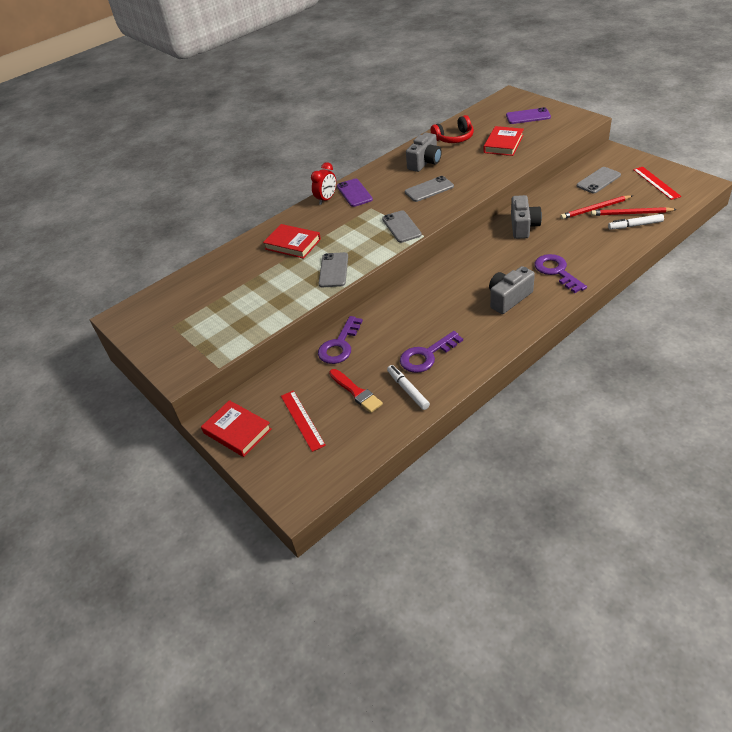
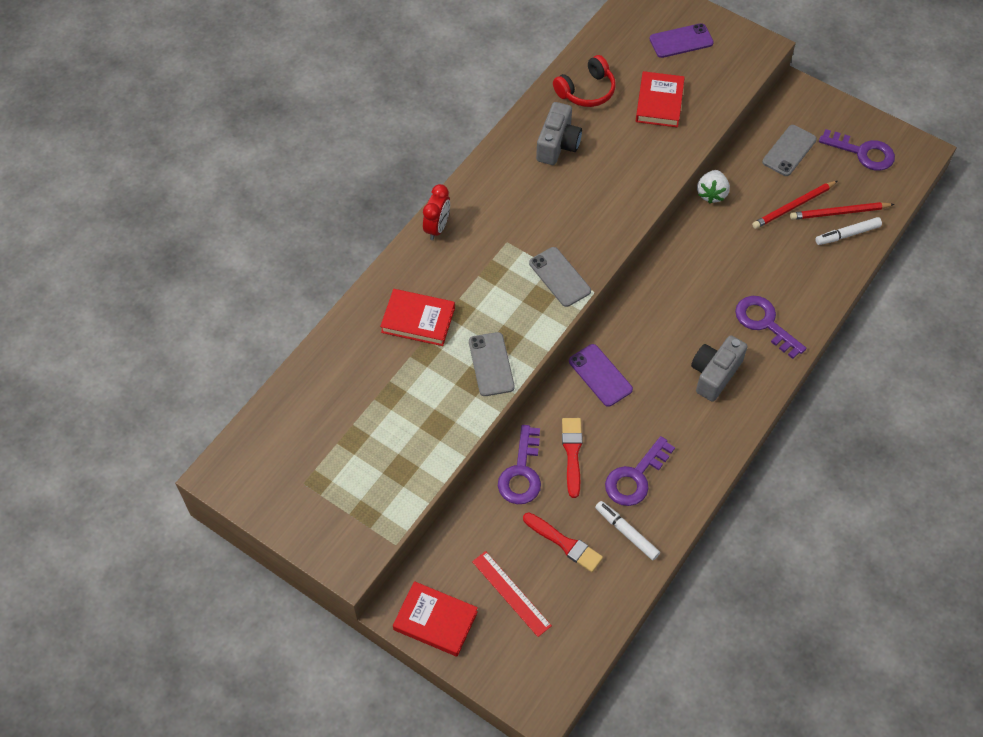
camera: 20 degrees left, 15 degrees up
(354, 193) = (474, 213): purple phone -> purple phone (600, 375)
(382, 337) = (572, 453): none -> red brush
(429, 189) = (578, 201): grey phone -> none
(523, 226) = (707, 244): grey camera -> none
(533, 200) = (711, 194): none -> white strawberry
(656, 183) = (863, 152): red ruler -> purple key

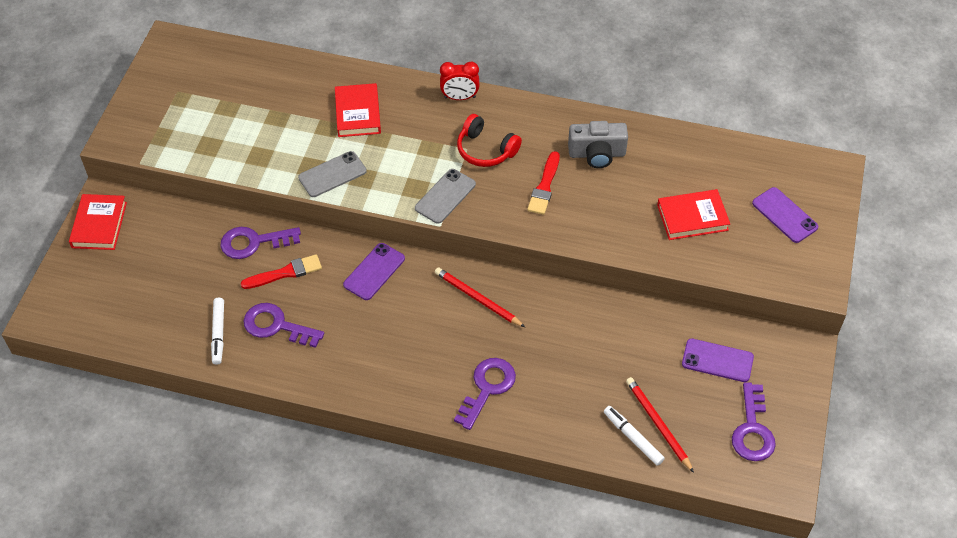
camera: 70 degrees right, 5 degrees down
(511, 593) = (137, 267): red ruler -> none
(565, 543) = (194, 292): red brush -> red brush (544, 186)
(586, 91) = (674, 158): red headphones -> red headphones (486, 150)
(626, 532) = (218, 333): white marker -> white marker turned 150 degrees clockwise
(711, 194) = (625, 306): white strawberry -> none
(714, 374) = (410, 360): grey camera -> none
(789, 150) = (717, 360): grey phone -> purple phone
(793, 206) = (645, 381): red pencil -> red pencil (477, 299)

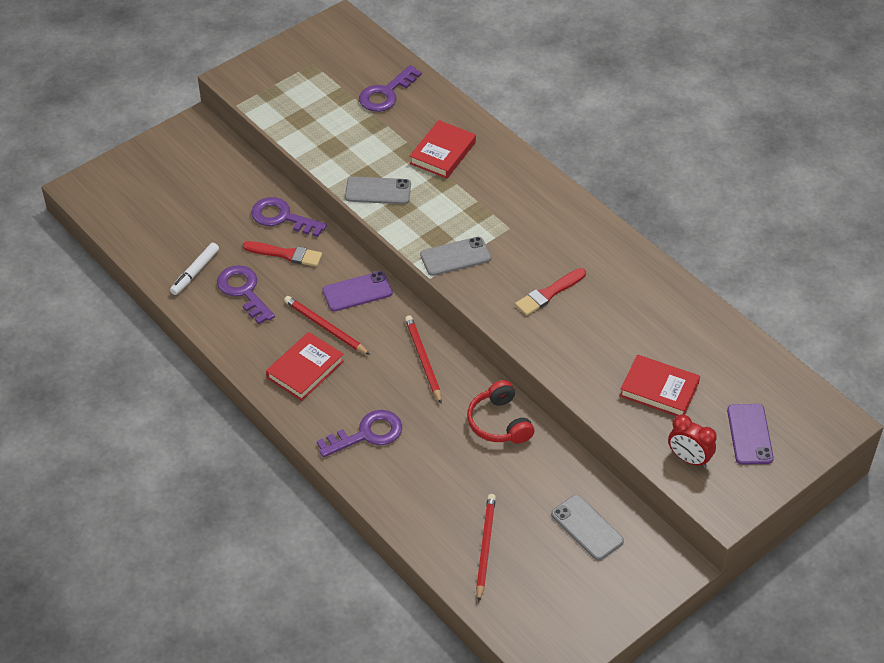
camera: 35 degrees right, 5 degrees down
(99, 225) = (177, 142): red book -> red book (305, 369)
(374, 317) = (325, 327): none -> red pencil
(459, 97) = (542, 183): red clock -> red clock (688, 459)
(486, 150) = (525, 237): red headphones -> red headphones (499, 422)
(597, 154) = (621, 291): grey camera -> none
(633, 438) = (453, 545): white marker -> none
(717, 360) = (587, 527): purple phone -> grey phone
(752, 430) = (565, 601): purple key -> purple key (386, 93)

